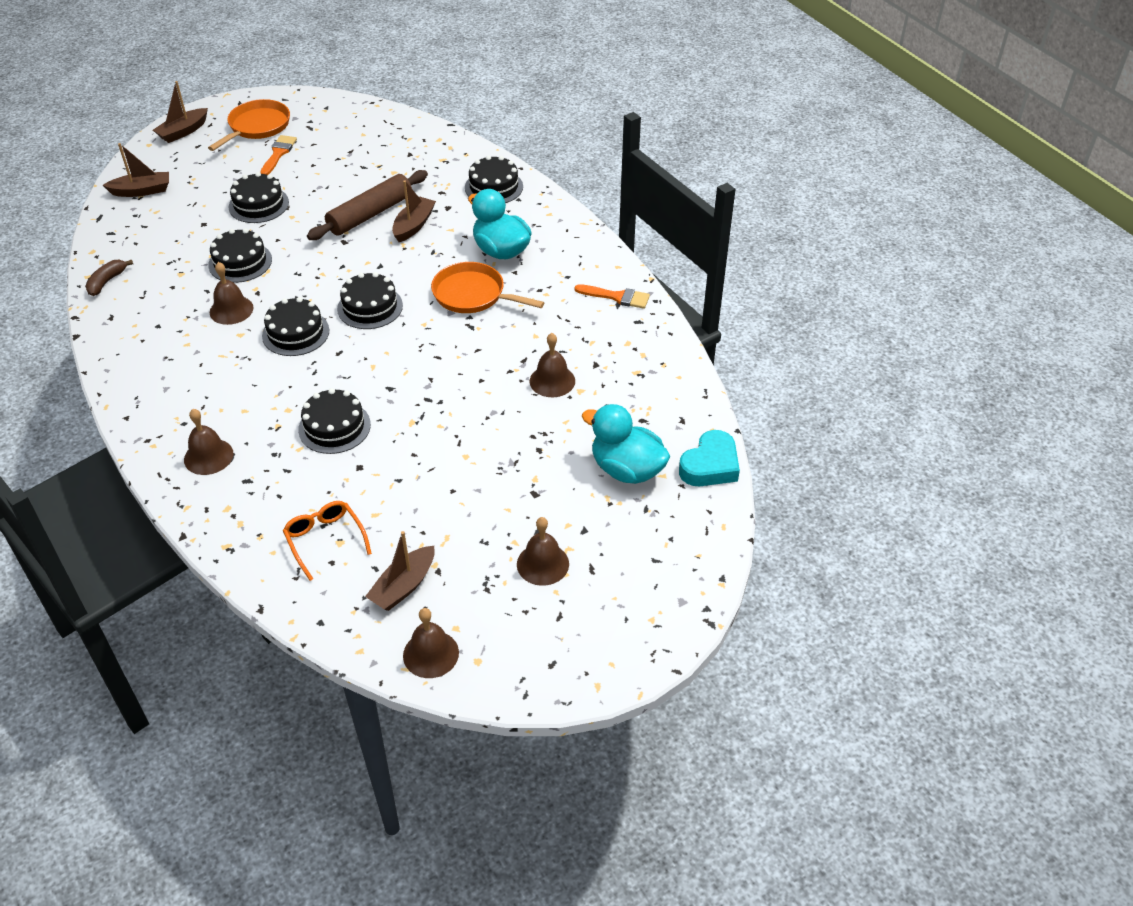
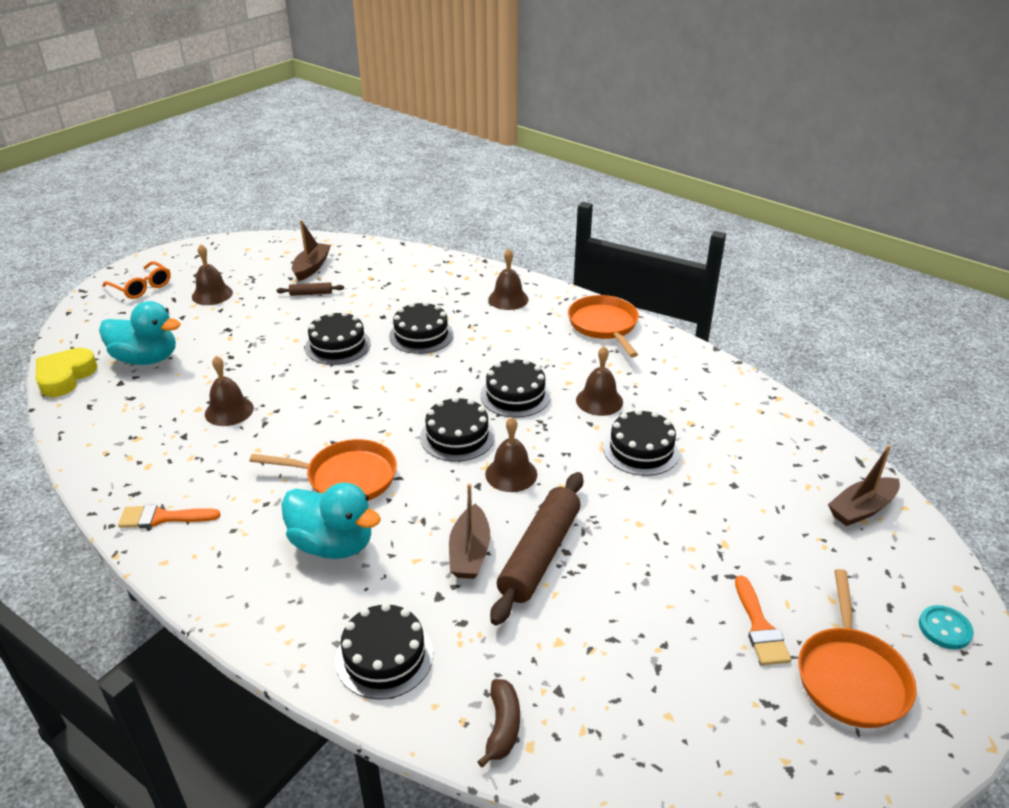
camera: 160 degrees right, 10 degrees down
(107, 282) = (752, 397): brown banana -> brown banana (502, 727)
(146, 390) = (604, 325): none -> orange pan
(183, 132) = (944, 629): brown boat -> turquoise button
(258, 204) = (697, 529): black cake -> black cake (338, 345)
(325, 540) = (381, 276): orange glasses -> orange glasses (141, 287)
(423, 531) = (311, 293): none -> brown rolling pin
(431, 654) = (279, 246): brown bell -> brown bell (511, 474)
(710, 465) = (65, 377): turquoise heart -> yellow heart

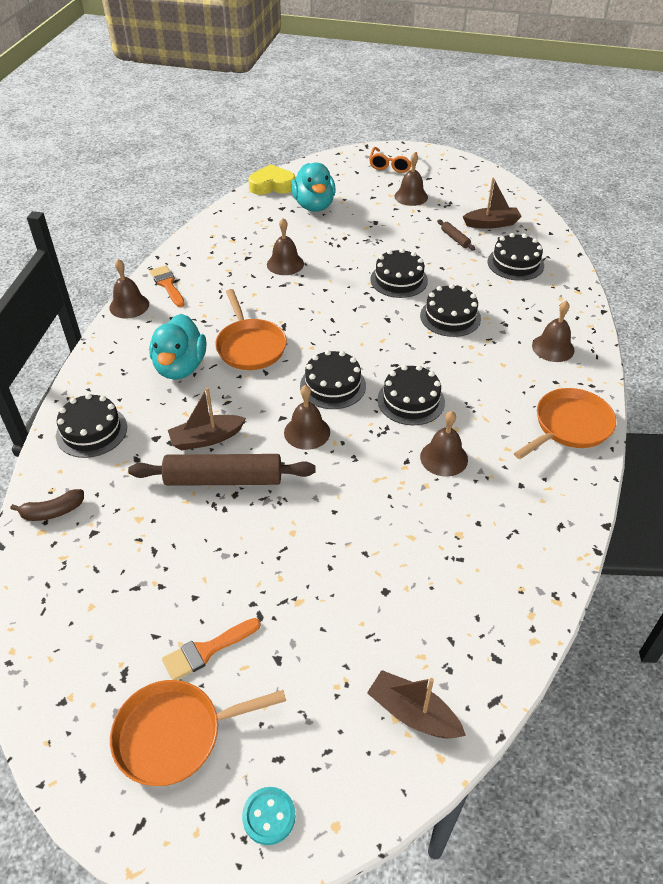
camera: 65 degrees right, 10 degrees up
(168, 565) = (129, 305): none -> brown bell
(641, 450) = (392, 507): black cake -> black cake (515, 263)

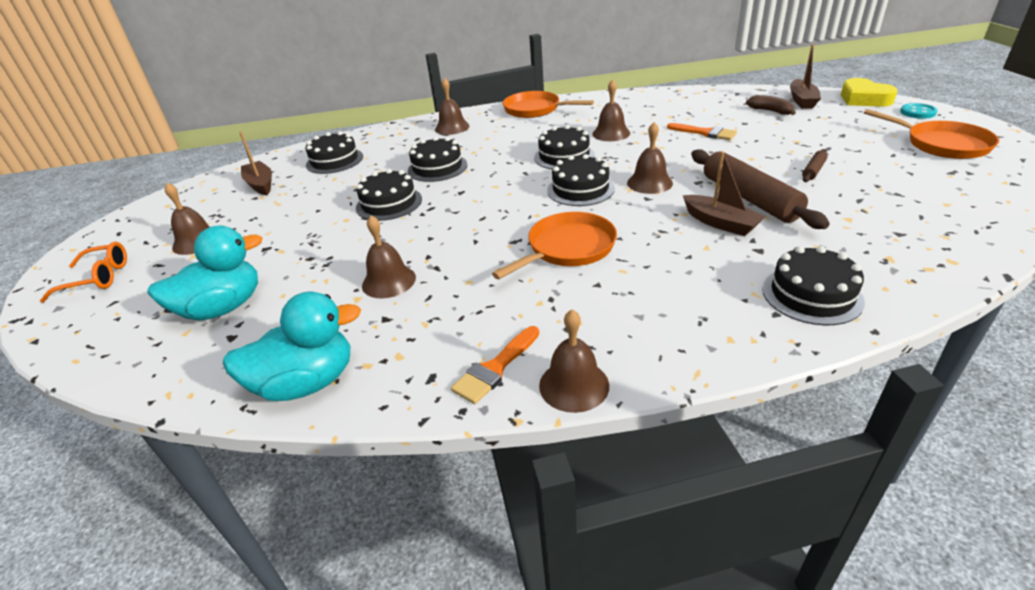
camera: 110 degrees left, 10 degrees down
(52, 511) = (926, 266): brown banana -> brown banana (770, 111)
(180, 367) = (647, 279): turquoise duck -> turquoise duck (307, 383)
(206, 650) = (882, 154): orange brush -> orange brush (705, 133)
(272, 185) = (149, 375): yellow heart -> yellow heart (863, 99)
(455, 239) = (296, 195): brown rolling pin -> brown rolling pin (813, 170)

